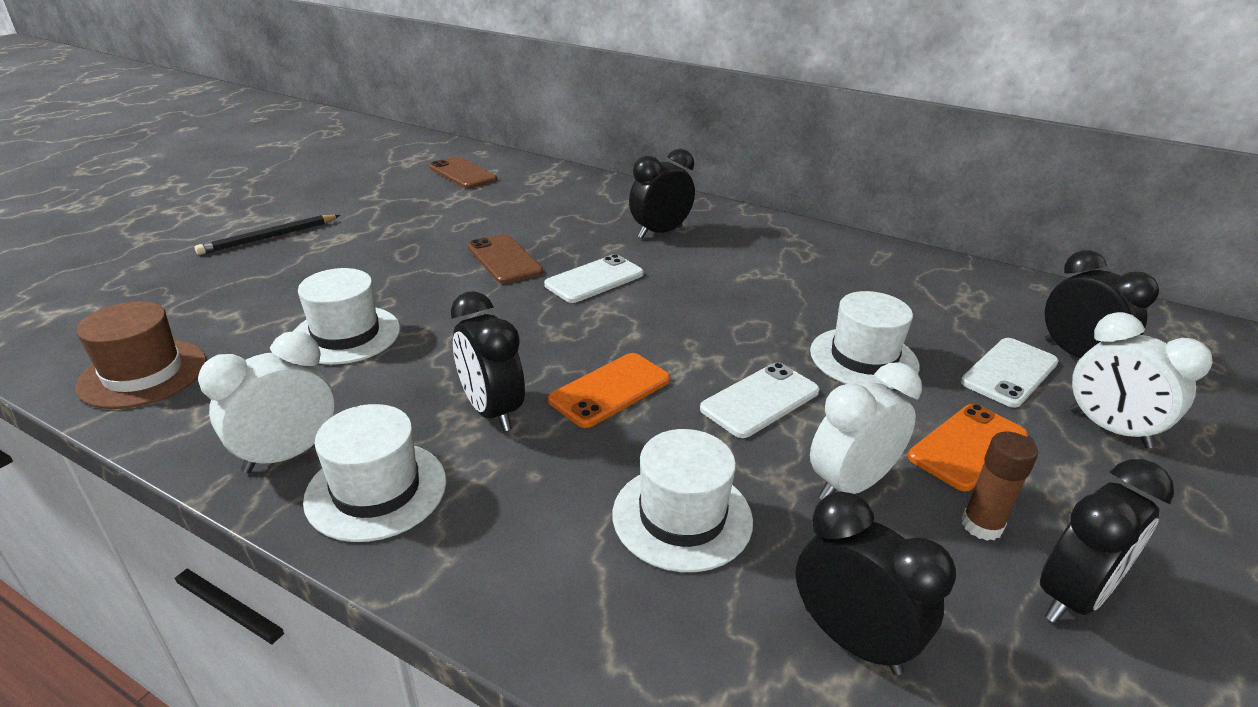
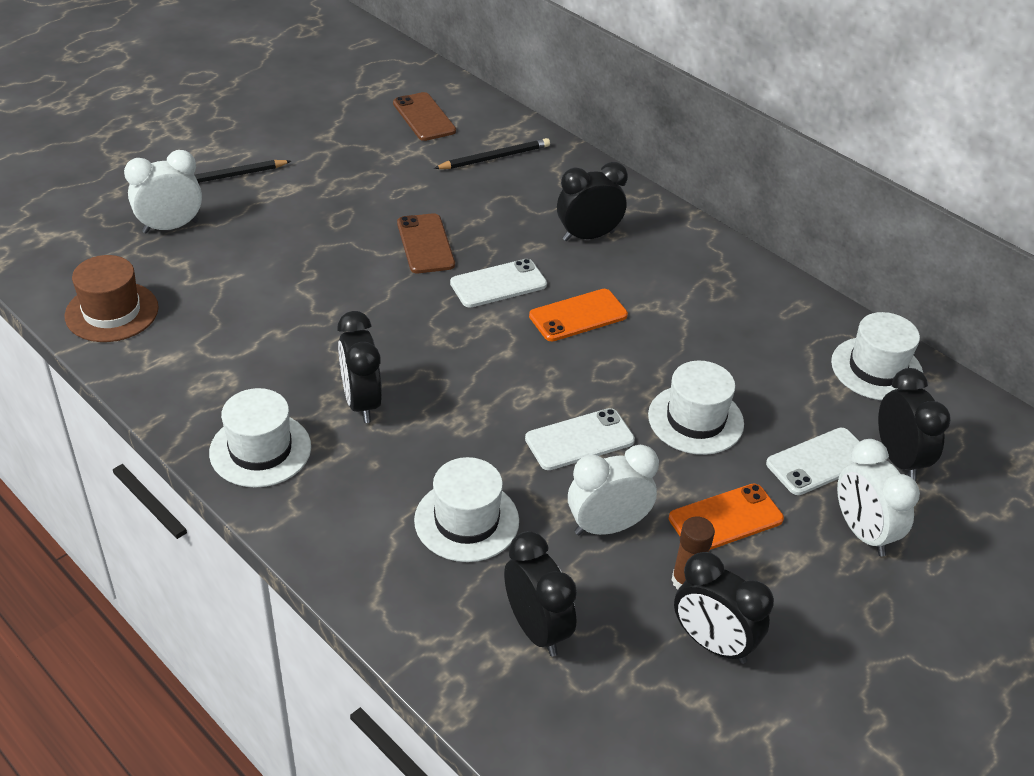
camera: 15 degrees right, 10 degrees up
(288, 454) = (205, 407): white clock -> white clock (170, 227)
(346, 335) = (268, 304): white hat -> white hat (876, 369)
(542, 191) = (494, 157): none -> black pencil
(610, 390) = (461, 404): orange phone -> orange phone (578, 316)
(1072, 596) = (712, 643): black clock -> black clock turned 60 degrees clockwise

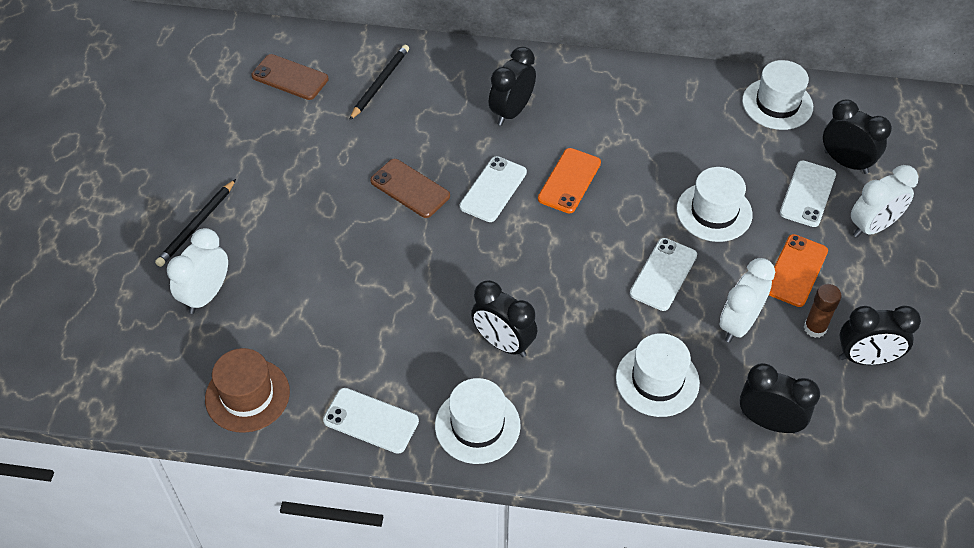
camera: 35 degrees left, 10 degrees up
(179, 389) = (371, 421): none -> white phone
(863, 532) = (872, 227): white clock -> white clock turned 60 degrees counterclockwise

